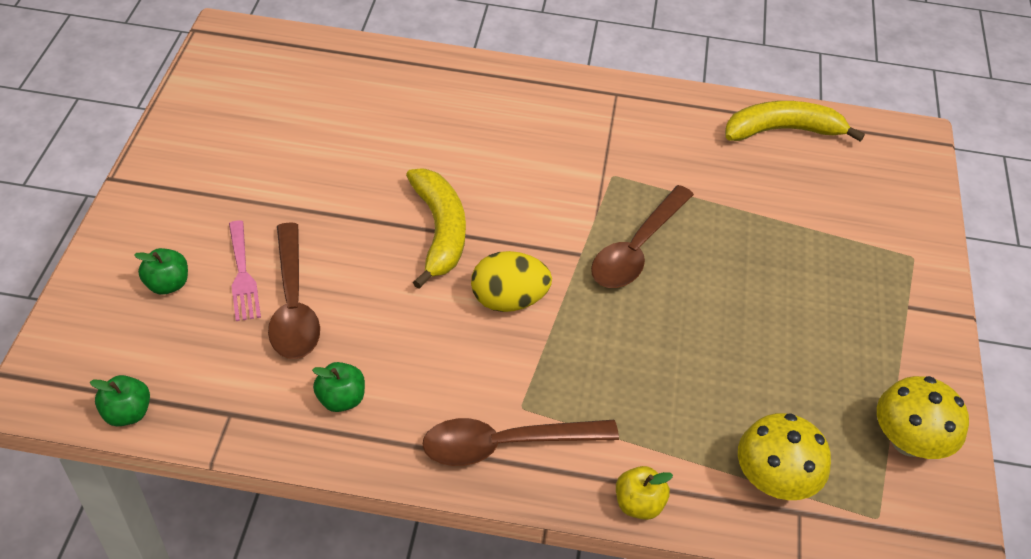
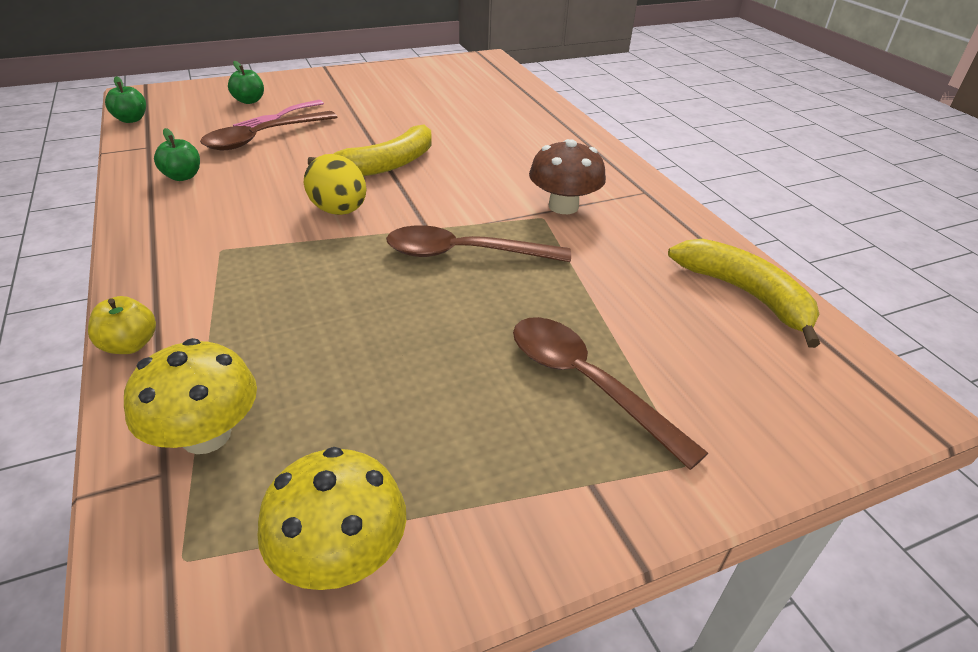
camera: 60 degrees right, 10 degrees down
(505, 445) = (172, 253): brown spoon -> brown spoon (586, 383)
(605, 154) = (563, 206): none -> brown mushroom

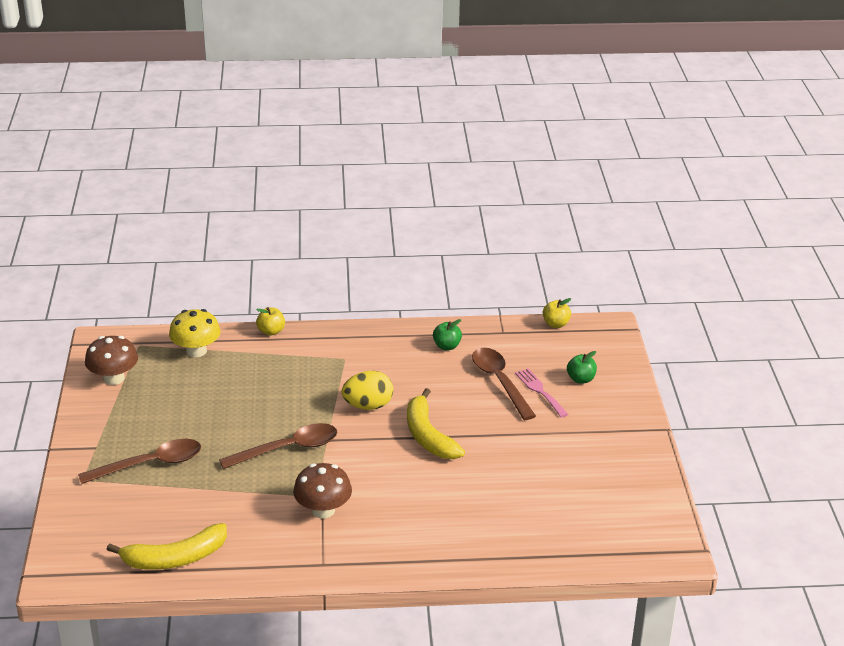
camera: 110 degrees right, 5 degrees down
(131, 119) = (556, 324): green apple -> yellow apple
(340, 555) = (114, 378): yellow mushroom -> brown mushroom
(464, 254) = (288, 449): brown spoon -> brown spoon turned 45 degrees clockwise

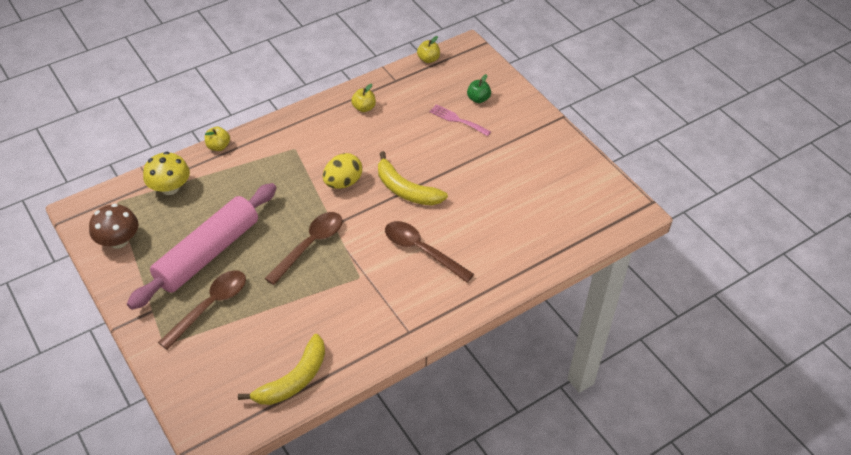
camera: 30 degrees left, 15 degrees up
(185, 419) = (207, 253): none -> pink rolling pin
(323, 510) = (375, 286): brown mushroom -> none
(447, 346) = (364, 108): green apple -> yellow apple
(499, 382) = (423, 123): brown spoon -> brown spoon (421, 250)

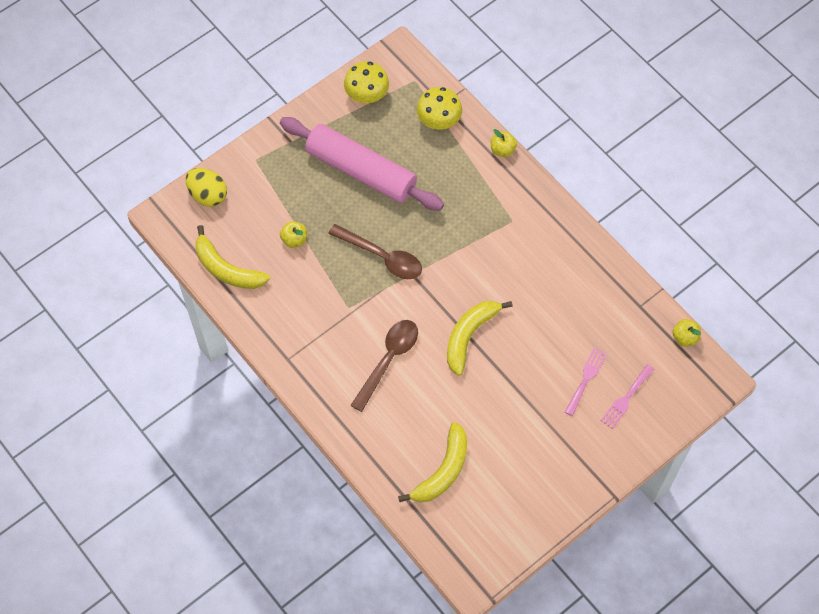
camera: 85 degrees right, 15 degrees up
(118, 241) = (367, 95): brown mushroom -> yellow mushroom
(210, 306) = (300, 186): brown spoon -> none
(343, 182) = (470, 274): yellow egg -> yellow egg (208, 195)
(364, 108) = (587, 279): yellow apple -> yellow apple (294, 240)
(478, 99) = (626, 399): green apple -> pink fork
(536, 222) = (443, 471): none -> yellow banana

